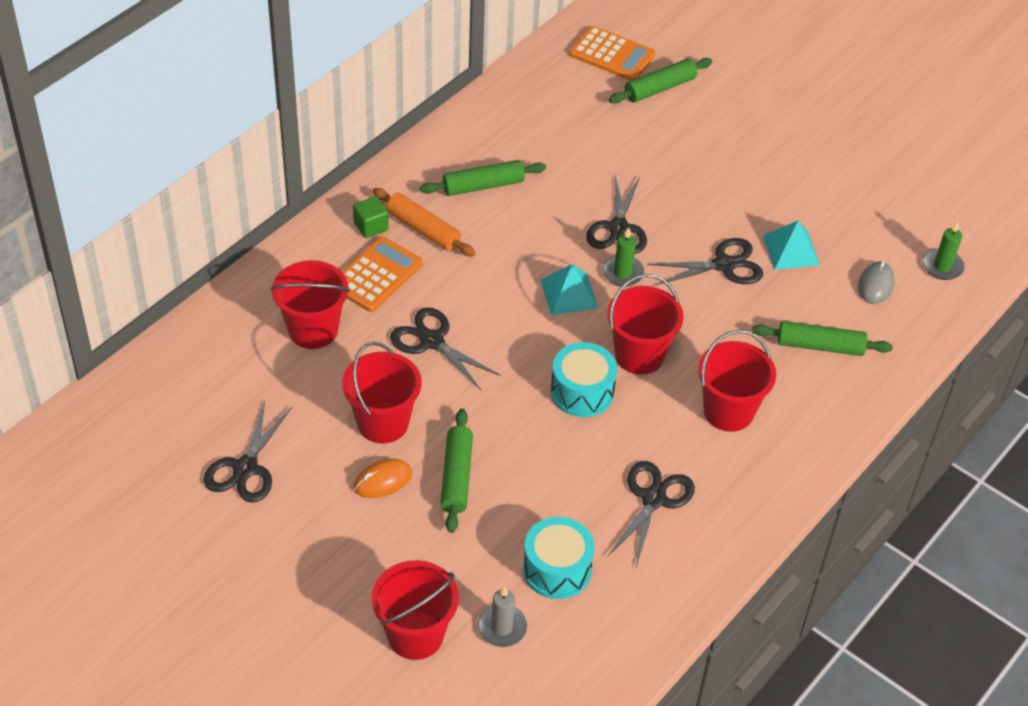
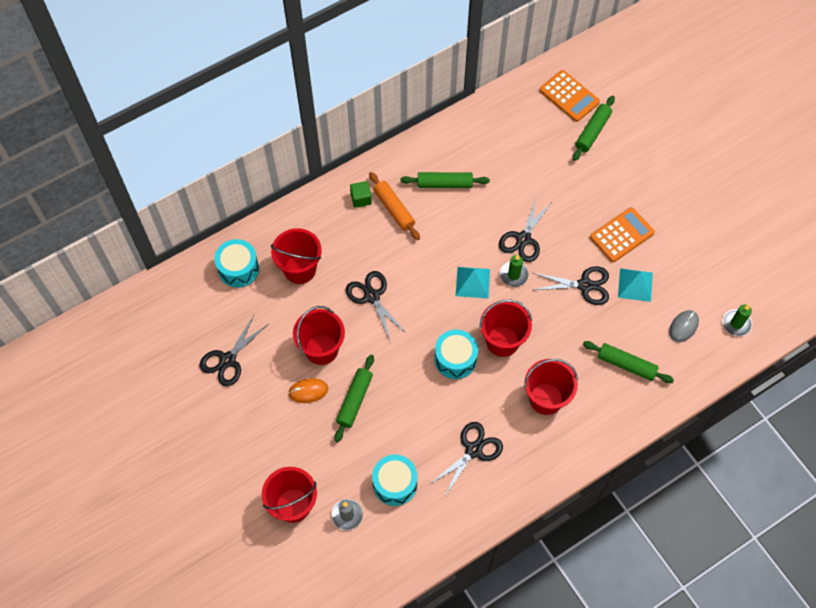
camera: 20 degrees right, 15 degrees up
(221, 349) = (238, 269): none -> turquoise drum
(376, 275) = (353, 237): orange calculator -> orange calculator (621, 235)
(660, 88) = (592, 132): green rolling pin -> green rolling pin turned 45 degrees counterclockwise

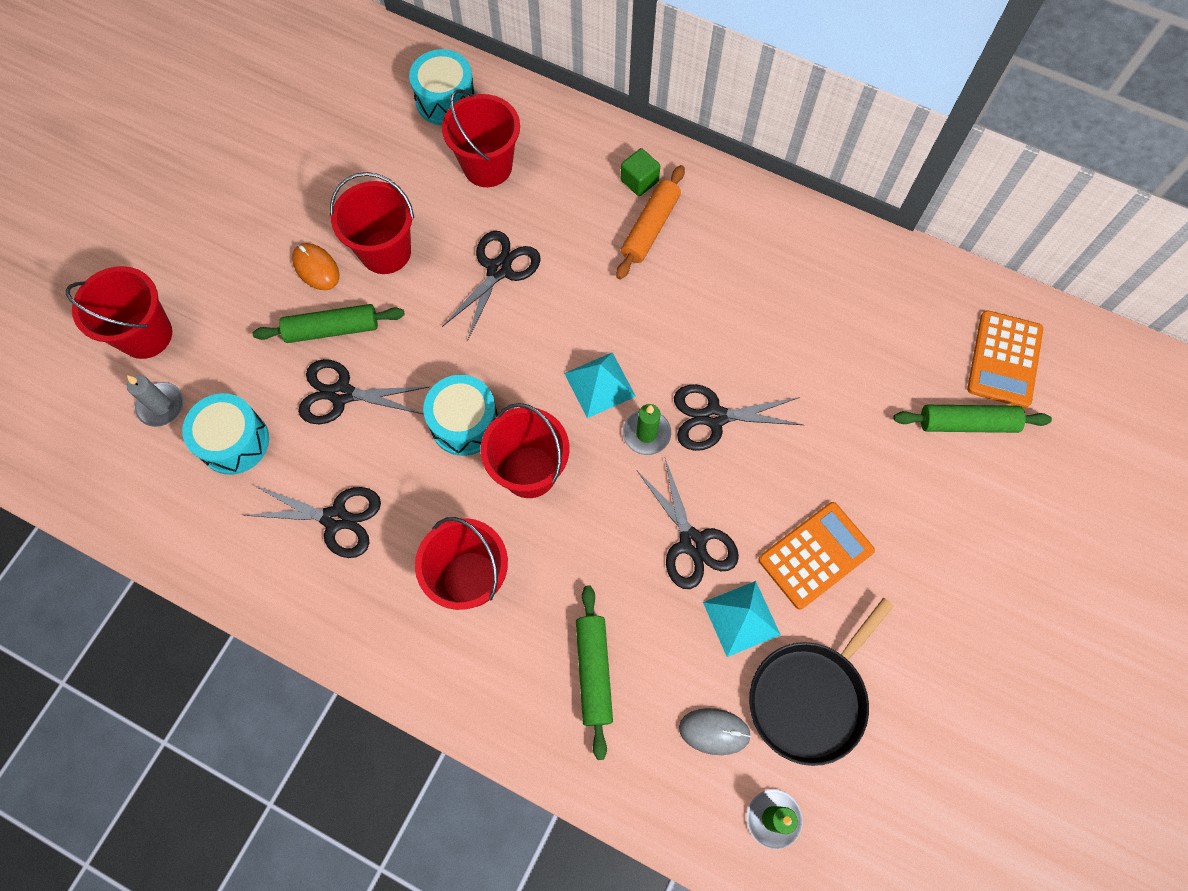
camera: 60 degrees right, 5 degrees up
(227, 360) = (310, 156): black scissors -> black scissors (341, 394)
(444, 184) = (733, 269): green rolling pin -> none
(621, 235) = (815, 555): orange calculator -> orange calculator turned 60 degrees counterclockwise
(689, 276) = (810, 697): none -> black pan

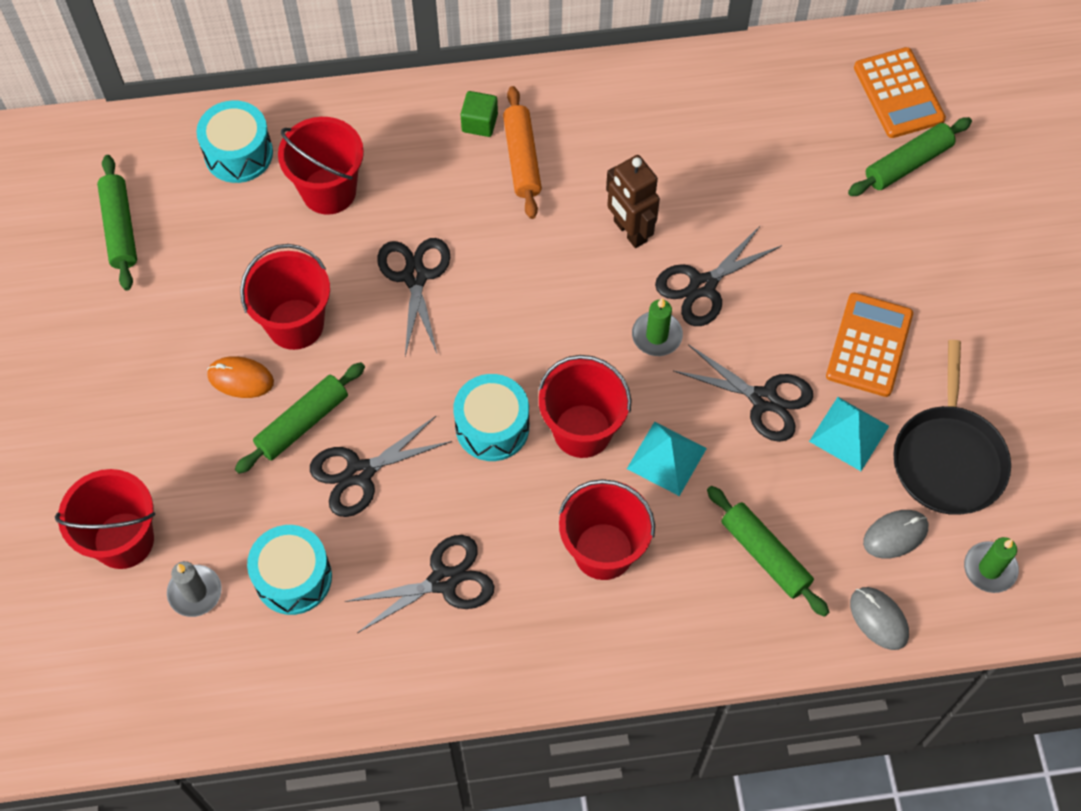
camera: 35 degrees left, 5 degrees down
(322, 106) = (120, 228): none -> green rolling pin
(599, 385) = (584, 320): turquoise pyramid -> turquoise pyramid (666, 458)
(645, 793) = (878, 619): none -> grey mouse
(689, 336) = (629, 231): none -> brown robot

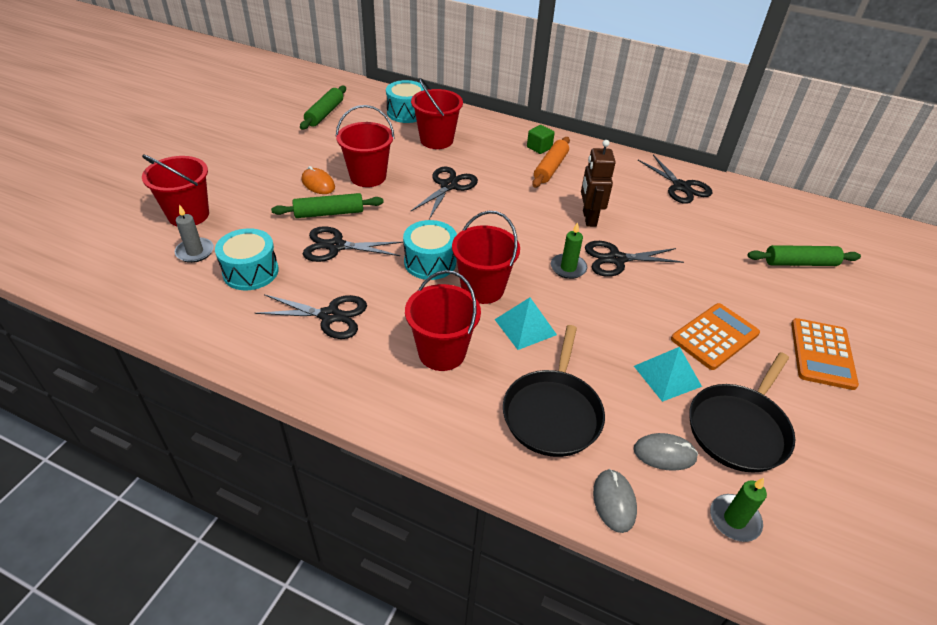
camera: 30 degrees right, 20 degrees down
(764, 400) = (616, 329): black scissors -> black scissors (681, 187)
(765, 555) = (553, 413): green rolling pin -> black pan
(898, 93) = (812, 231): orange calculator -> orange calculator (822, 354)

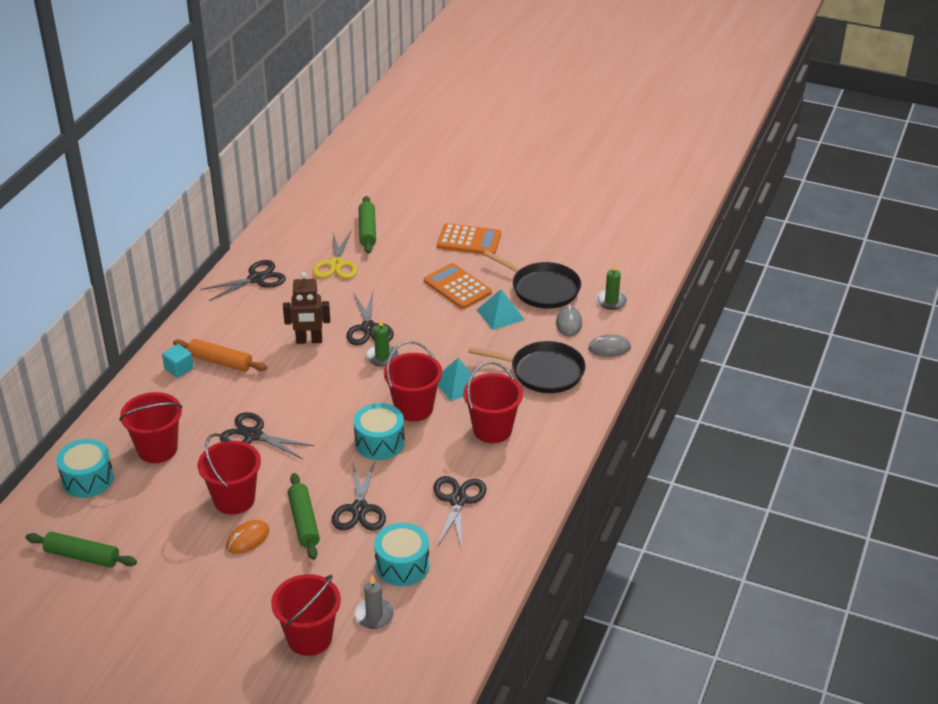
camera: 90 degrees left, 5 degrees down
(539, 148) = (179, 369): green cube -> turquoise cube
(724, 238) = (336, 264): none -> yellow scissors

